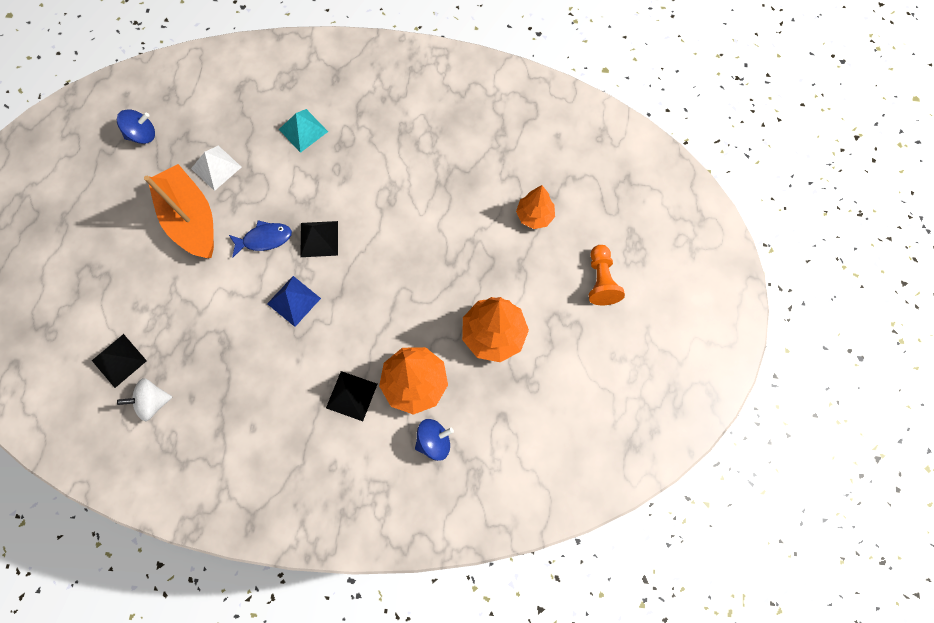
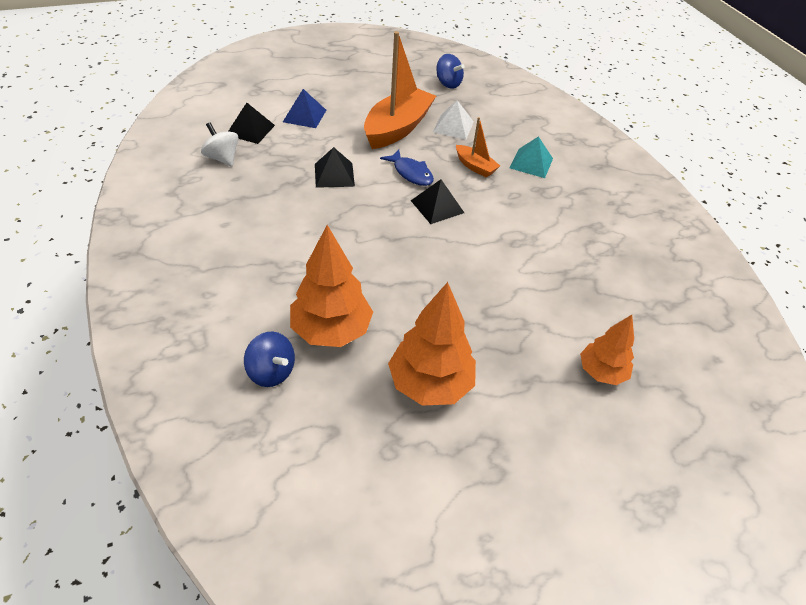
camera: 60 degrees right, 25 degrees down
(284, 180) = (475, 167): none -> orange boat
(293, 301) = (365, 210): blue pyramid -> blue pyramid (304, 115)
(351, 395) = (291, 283): black pyramid -> black pyramid (334, 175)
(601, 280) = (578, 479): orange pawn -> none

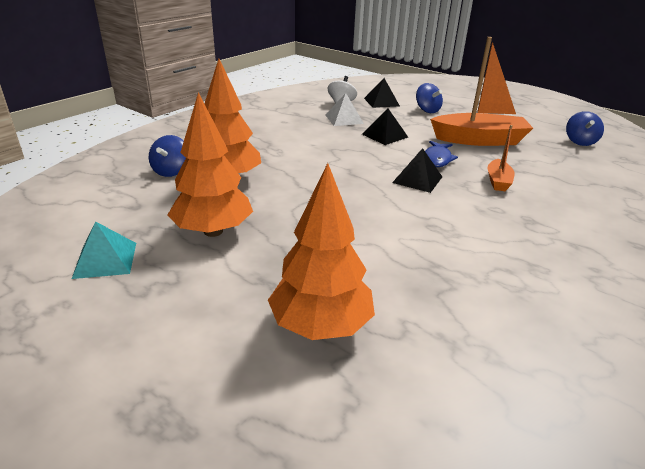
camera: 60 degrees right, 15 degrees down
(304, 115) = (427, 110): blue pyramid -> blue spinning top
(453, 126) = (529, 159): white pyramid -> white pyramid (344, 119)
(531, 163) = (559, 206): turquoise pyramid -> turquoise pyramid (105, 260)
(601, 372) = (321, 326): orange tree -> orange tree, size x1.60

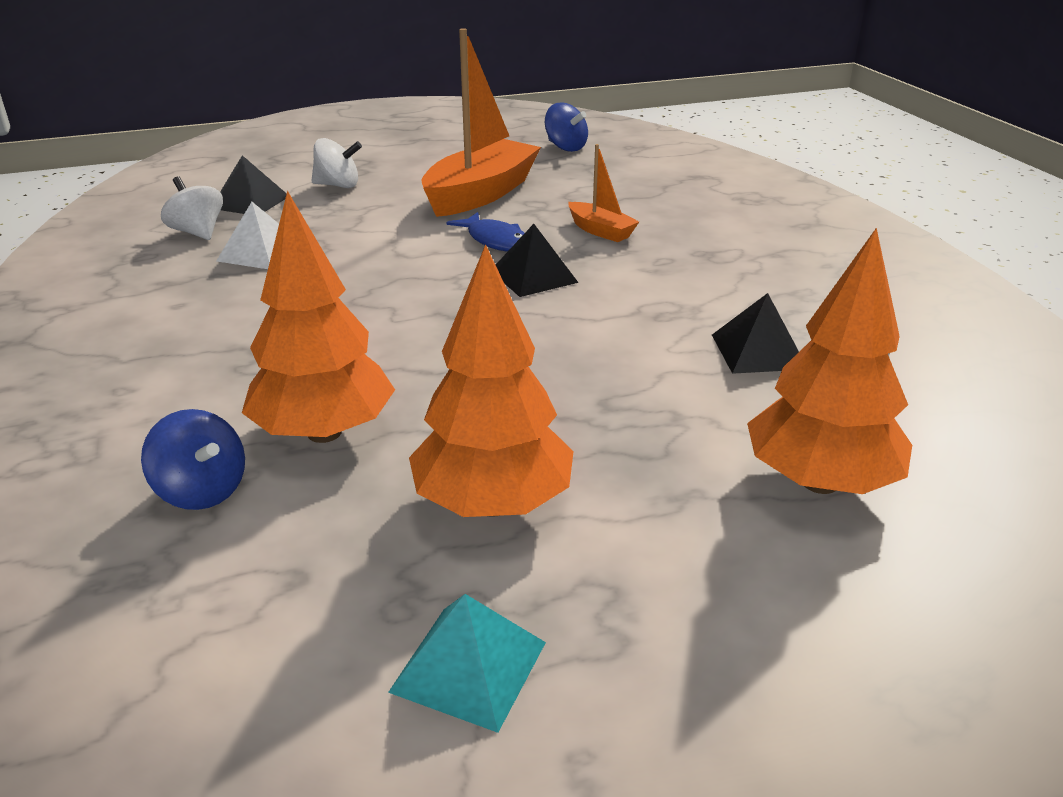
camera: 55 degrees left, 0 degrees up
(385, 135) = (370, 245): black pyramid -> black pyramid (758, 351)
(427, 110) = (338, 185): blue spinning top -> white spinning top

